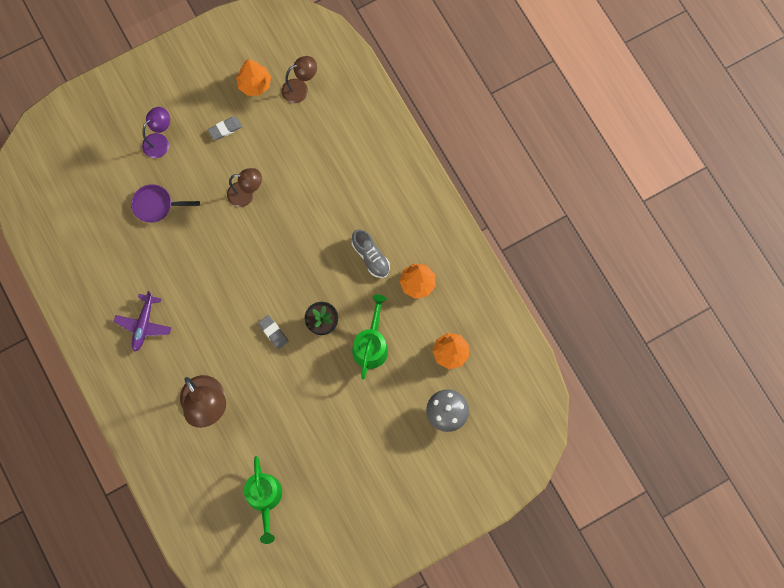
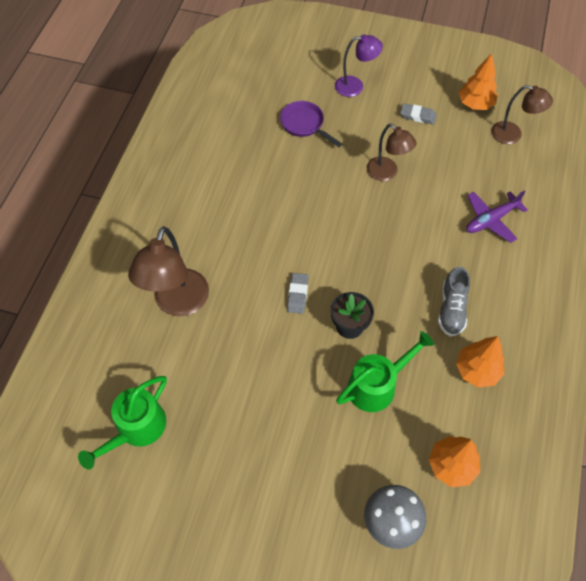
camera: 45 degrees right, 15 degrees down
(143, 324) = (199, 197): purple plane -> purple plane (491, 220)

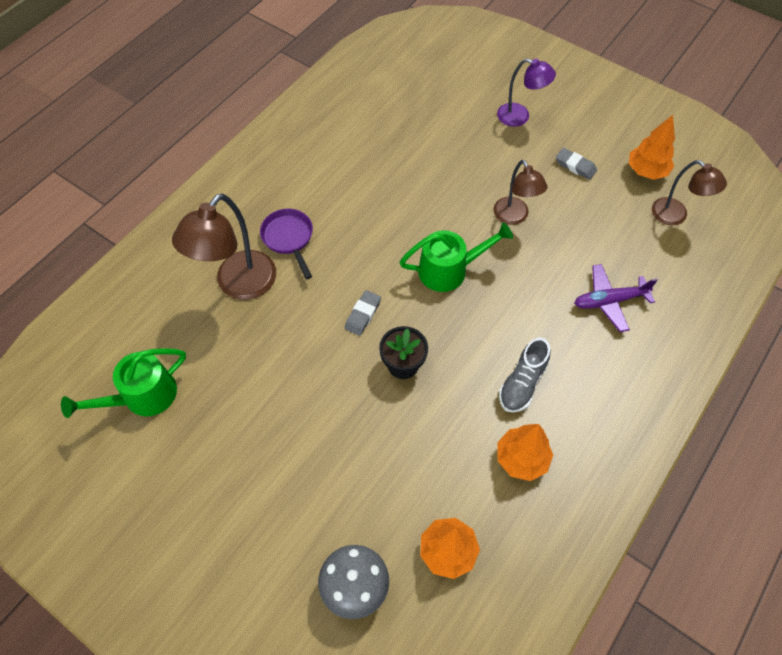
camera: 20 degrees right, 0 degrees up
(304, 124) = (448, 141): purple pan -> purple pan (289, 239)
(377, 385) = (405, 436): green watering can -> green watering can (449, 270)

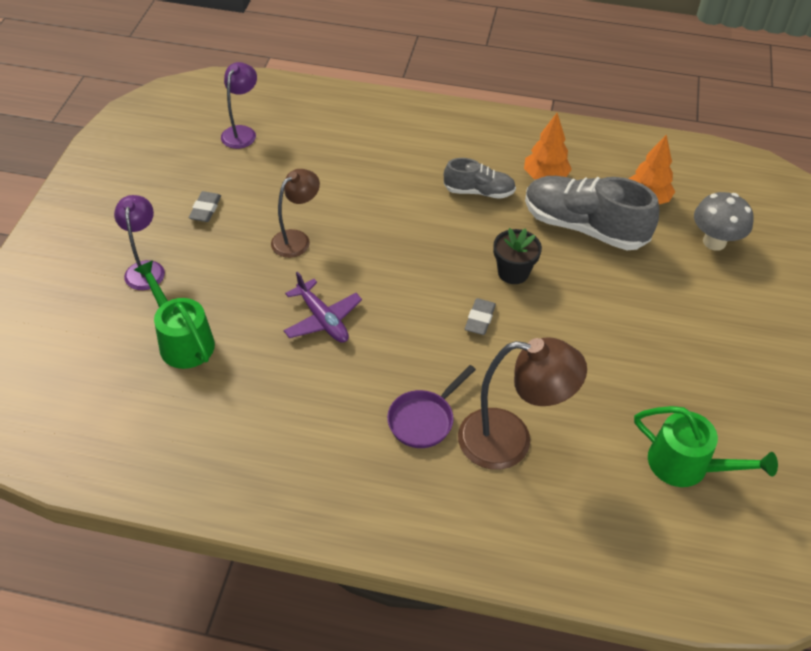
camera: 115 degrees left, 10 degrees down
(363, 315) = (480, 319): grey eraser -> grey eraser turned 75 degrees counterclockwise
(434, 459) = (583, 227): none -> grey shoe
(449, 270) = (389, 270): green watering can -> green watering can (182, 340)
(609, 301) = (362, 157): purple plane -> purple plane (322, 319)
(646, 171) = (191, 159): orange tree -> none
(675, 216) = (242, 132): brown lamp -> purple lamp

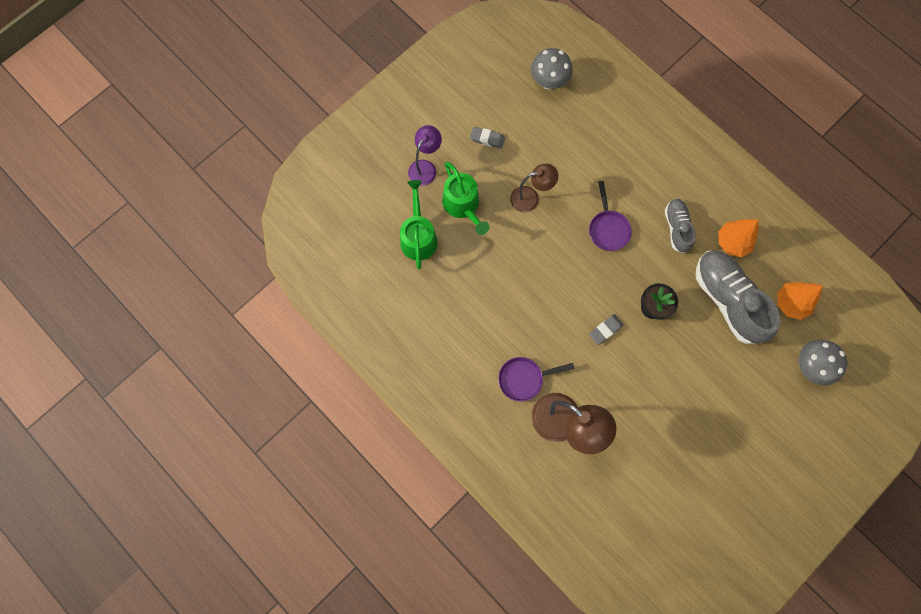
camera: 35 degrees right, 25 degrees up
(205, 209) = (487, 139): grey eraser -> grey eraser turned 60 degrees clockwise
(242, 132) = (549, 82): purple lamp -> grey mushroom
(322, 319) = (509, 271): purple plane -> none
(406, 226) = (608, 229): none -> purple pan
(479, 192) = (676, 228): grey shoe -> grey shoe turned 135 degrees counterclockwise
(687, 465) = (656, 507): green watering can -> green watering can (463, 206)

